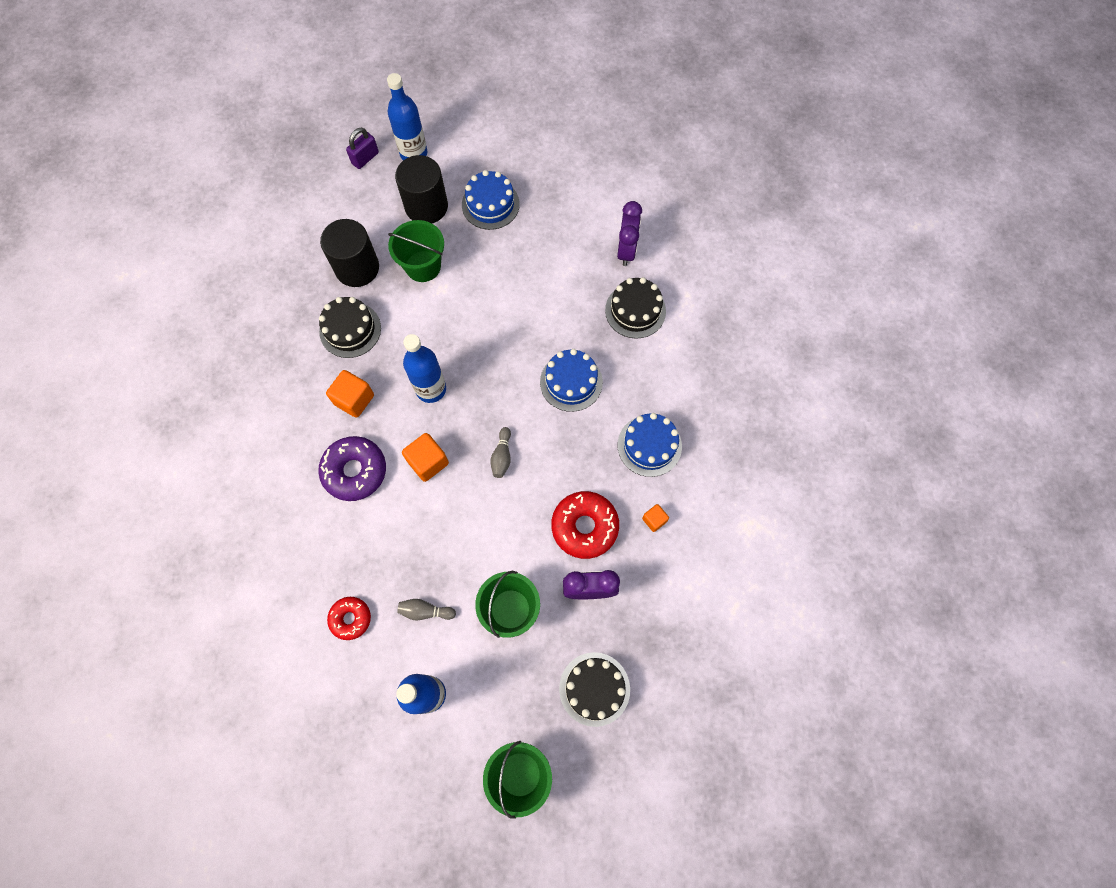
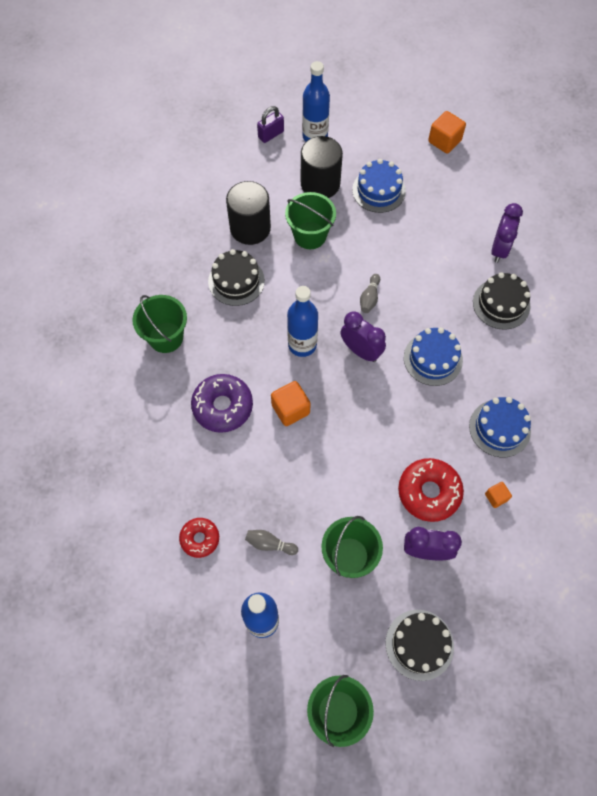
camera: 10 degrees right, 5 degrees down
(282, 405) = (166, 337): none -> green bucket
(354, 399) = (231, 343): orange cube -> orange cube (444, 141)
(494, 386) = (361, 351): none -> purple clock
(502, 456) = (360, 415): grey bowling pin -> grey bowling pin (369, 298)

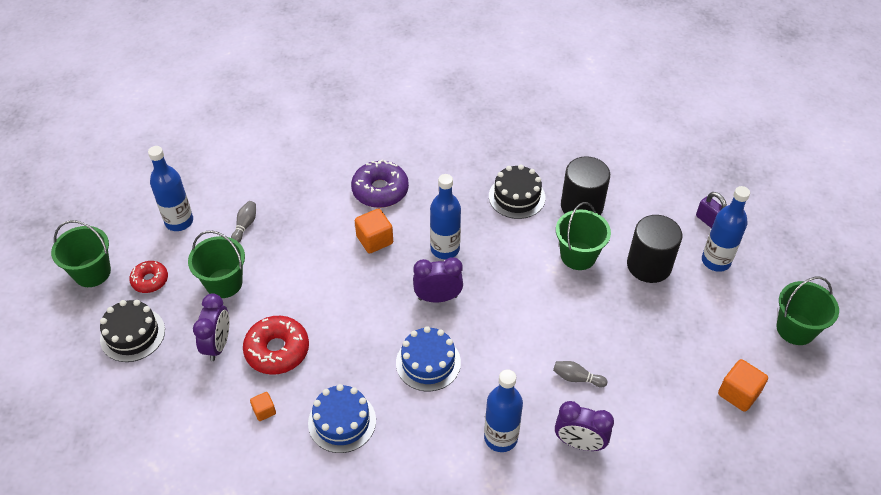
camera: 90 degrees right, 15 degrees down
(166, 337) = (452, 149): green bucket -> green bucket (795, 329)
(200, 539) = (257, 179): red donut -> red donut (150, 280)
(361, 351) = (438, 298): purple clock -> purple clock turned 135 degrees counterclockwise
(369, 298) = (502, 307): grey bowling pin -> grey bowling pin (577, 378)
(378, 190) = (649, 320): blue cake -> none
(501, 304) = (500, 438): black cake -> blue bottle

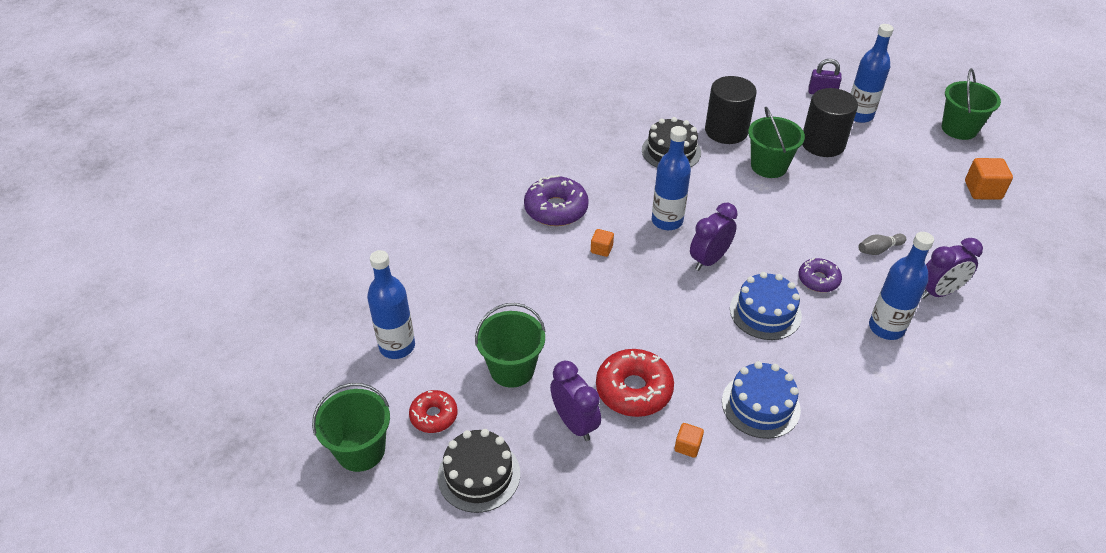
camera: 40 degrees left, 5 degrees down
(245, 226) = (469, 309): grey bowling pin -> none
(374, 240) = (601, 249): orange cube -> orange cube, size x0.57
(498, 367) = (818, 280): none -> purple donut

